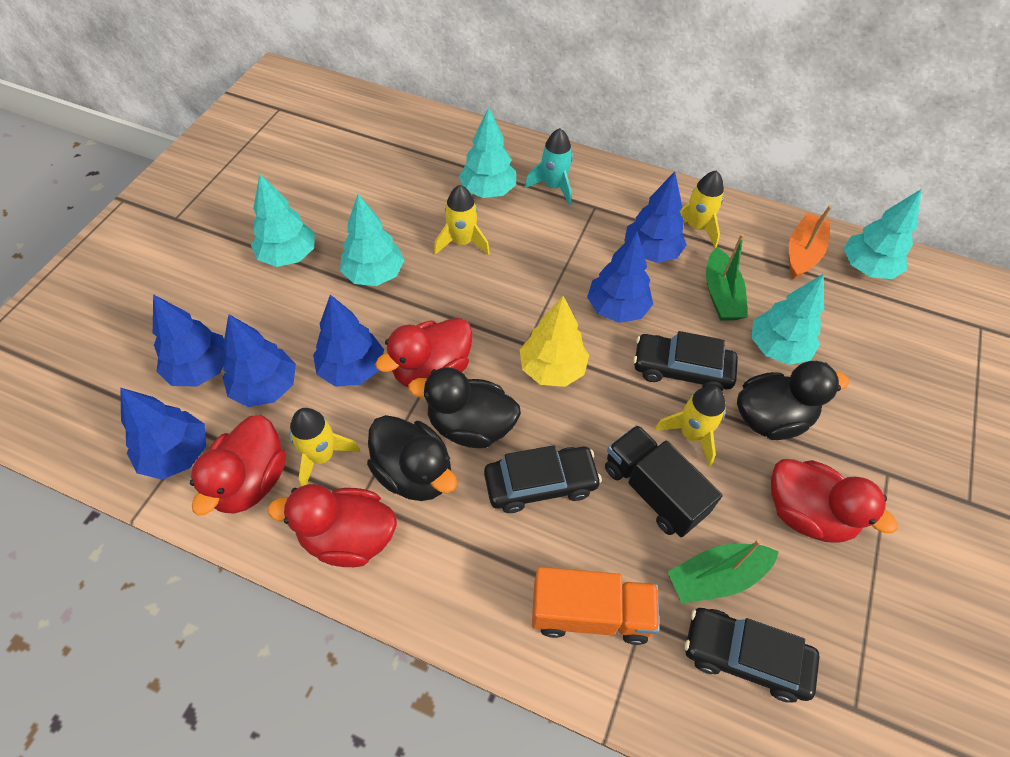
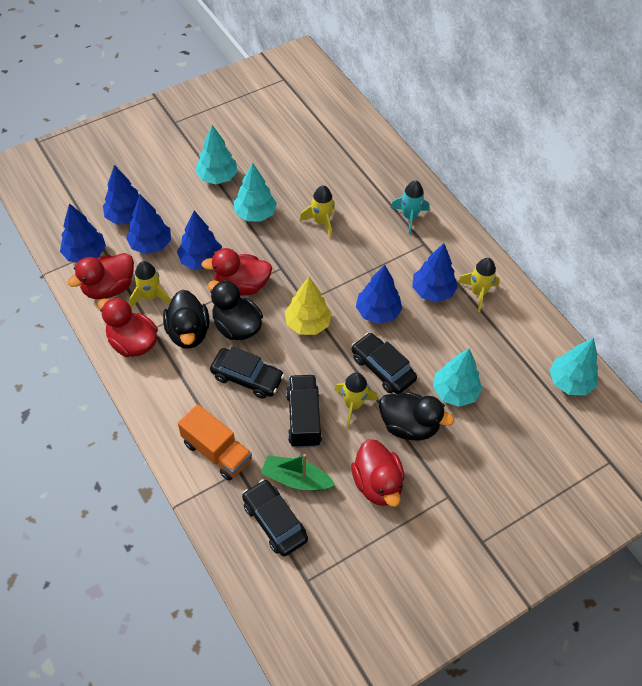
camera: 35 degrees right, 0 degrees up
(488, 191) = (365, 198): turquoise tree -> none
(721, 295) = (451, 341): green boat -> none
(802, 253) = (534, 348): orange boat -> none

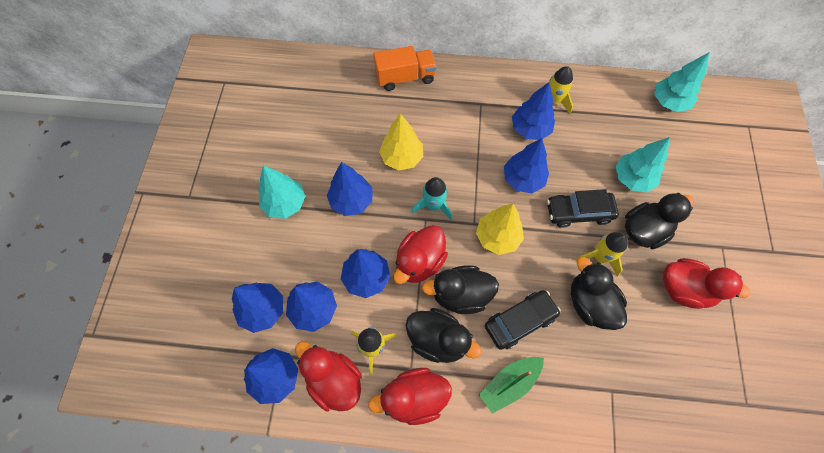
camera: 50 degrees left, 10 degrees up
(109, 288) = (334, 380): red duck -> red duck turned 135 degrees clockwise
(216, 452) = (580, 397): orange truck -> orange truck (405, 78)
(255, 214) = (351, 201): turquoise tree -> blue tree
(274, 521) = (677, 394): black car -> none
(296, 479) = (645, 349): green boat -> green boat (509, 383)
(303, 418) = (589, 303): black truck -> black duck
(321, 222) = (401, 158): yellow rocket -> yellow tree
(409, 217) = (447, 95): turquoise rocket -> turquoise rocket (433, 205)

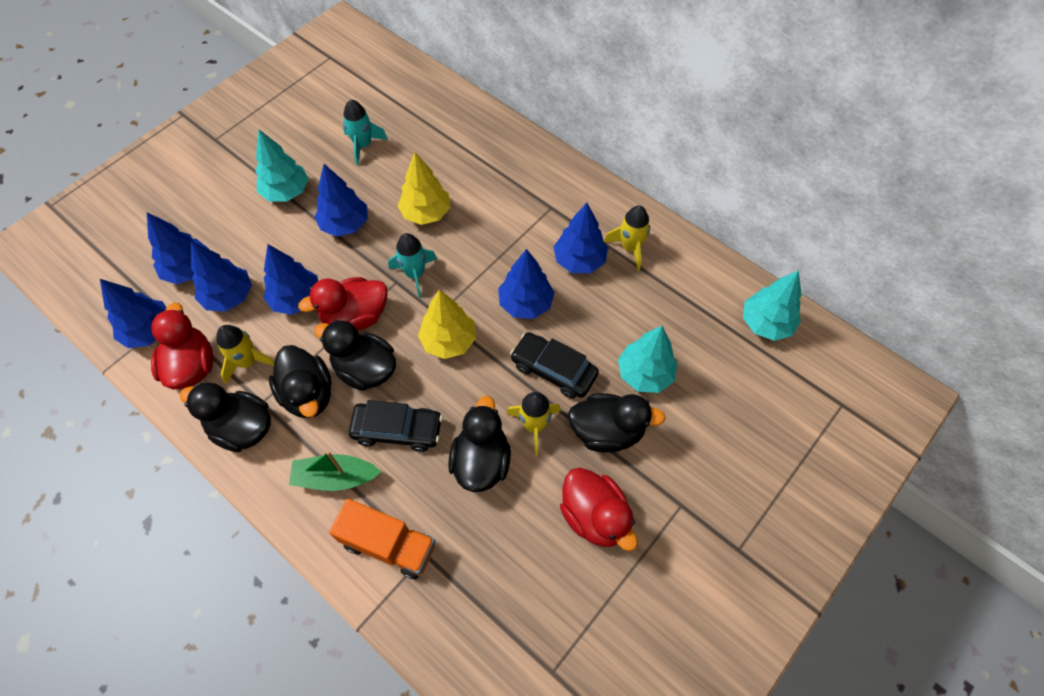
camera: 35 degrees right, 5 degrees down
(311, 135) = (363, 145): none -> turquoise rocket
(405, 78) = (498, 141): orange truck -> orange truck (389, 545)
(414, 398) = (242, 428): red duck -> black duck

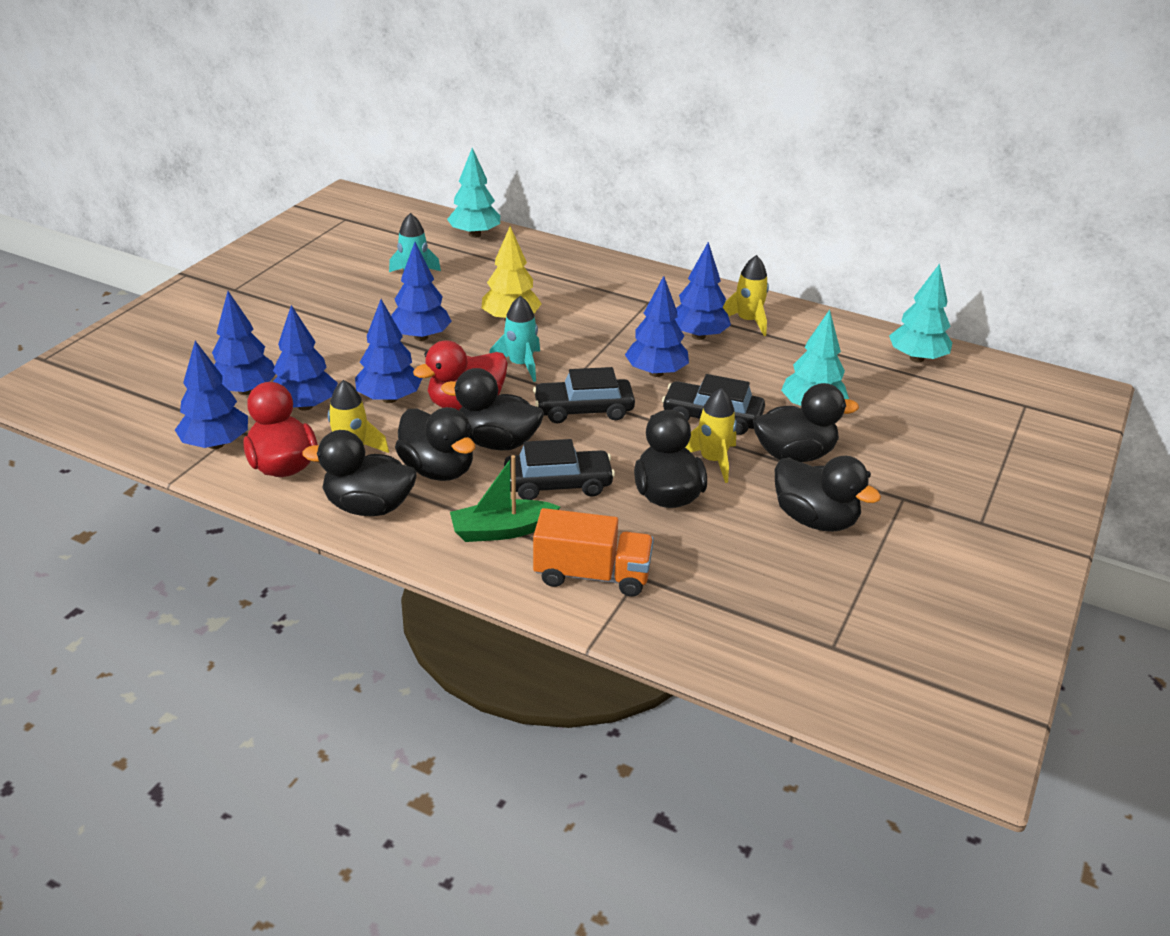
camera: 15 degrees left, 25 degrees down
(286, 192) = (339, 320): turquoise tree -> turquoise tree (475, 234)
(448, 341) = (583, 409): yellow tree -> black car
(594, 516) = (815, 519): red duck -> black duck

